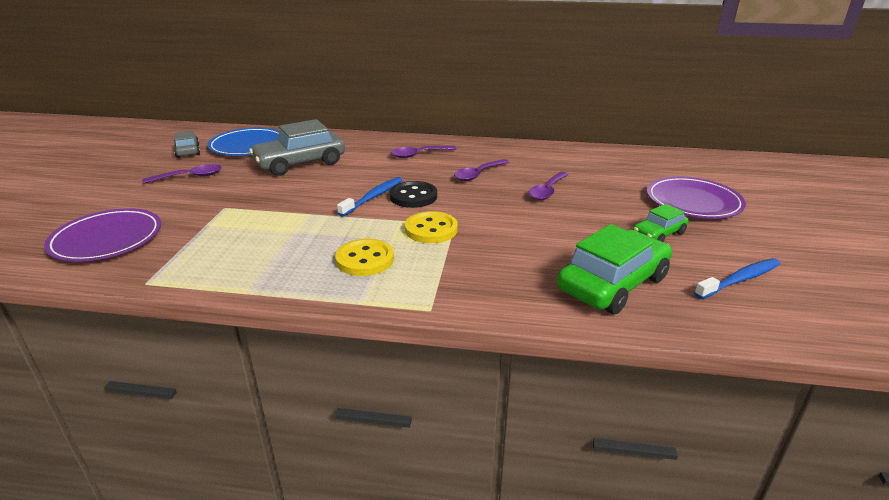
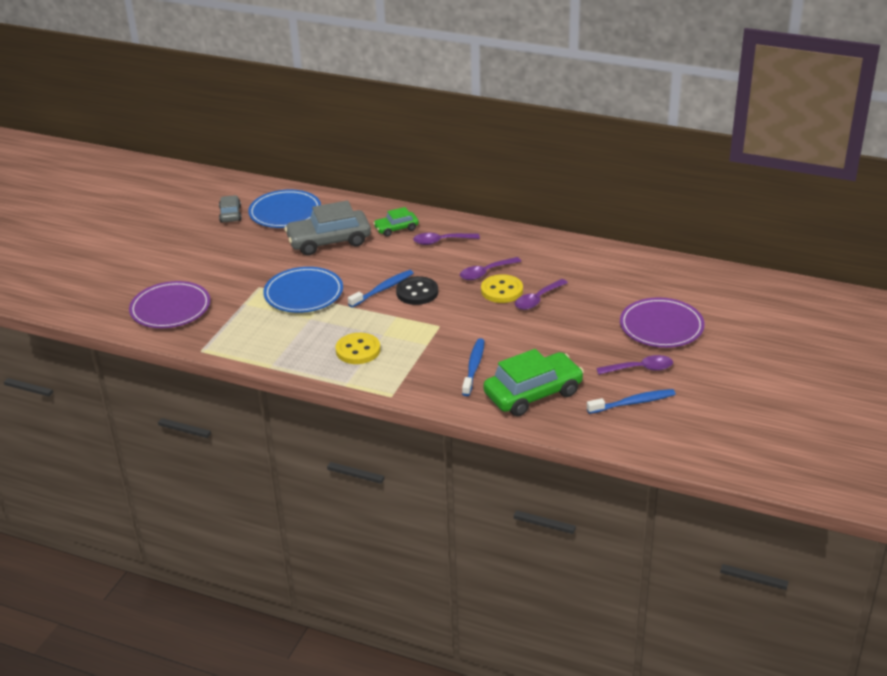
camera: 15 degrees right, 5 degrees up
(190, 177) = (232, 248): purple spoon -> purple spoon (640, 369)
(281, 209) = (303, 293): none -> blue plate
(431, 229) = (418, 329): yellow button -> yellow button (502, 290)
(519, 262) = (473, 367): none -> blue toothbrush
(658, 234) = (603, 355): green car -> green car (396, 228)

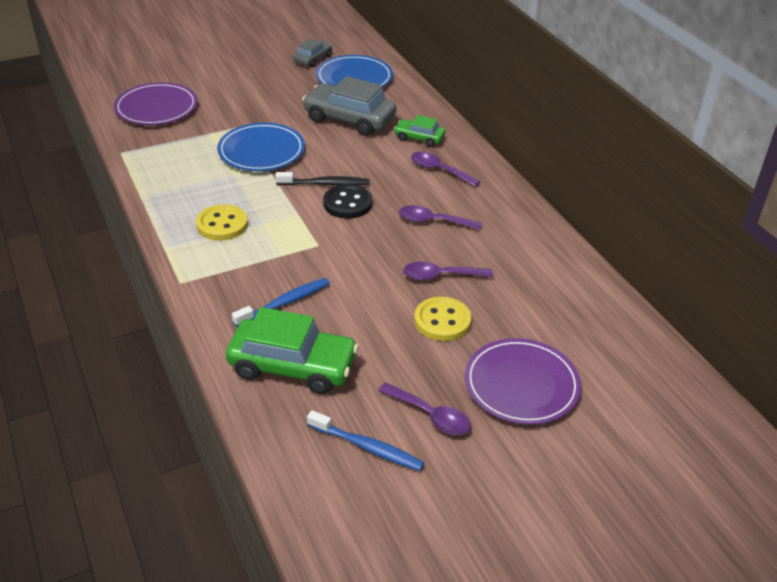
camera: 40 degrees right, 5 degrees up
(383, 289) = (325, 184): blue toothbrush -> black toothbrush
(502, 290) = (421, 247): yellow button -> yellow button (442, 321)

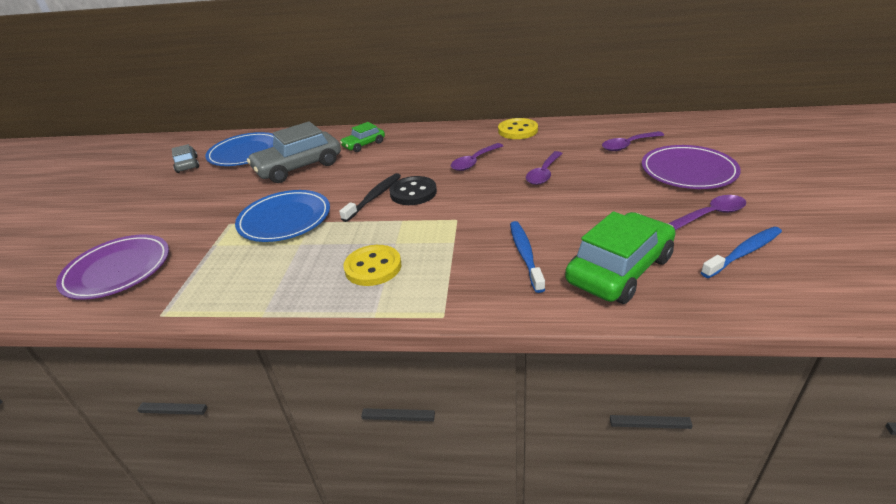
camera: 55 degrees left, 5 degrees down
(439, 170) = (413, 146): purple spoon -> purple spoon (628, 145)
(442, 321) = (599, 185): yellow button -> yellow button (517, 130)

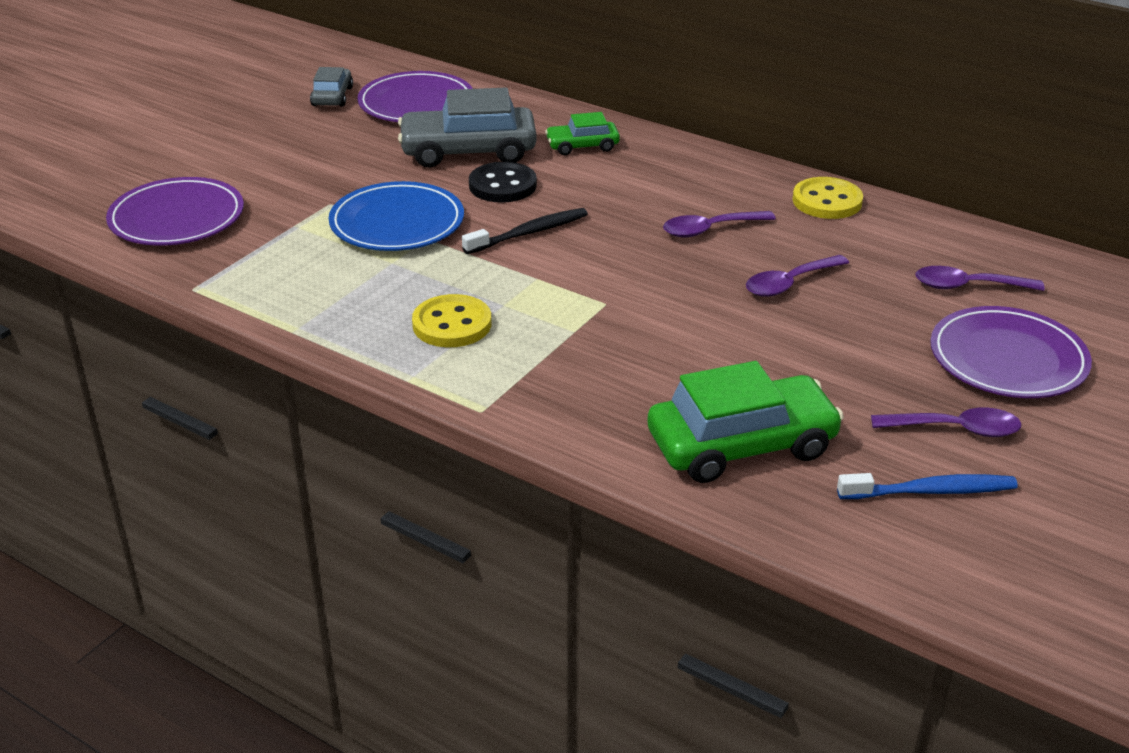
camera: 25 degrees right, 0 degrees up
(245, 153) = (416, 103): blue plate -> purple plate
(413, 192) = (584, 245): black button -> black button (502, 185)
(525, 255) = (645, 381): blue toothbrush -> none

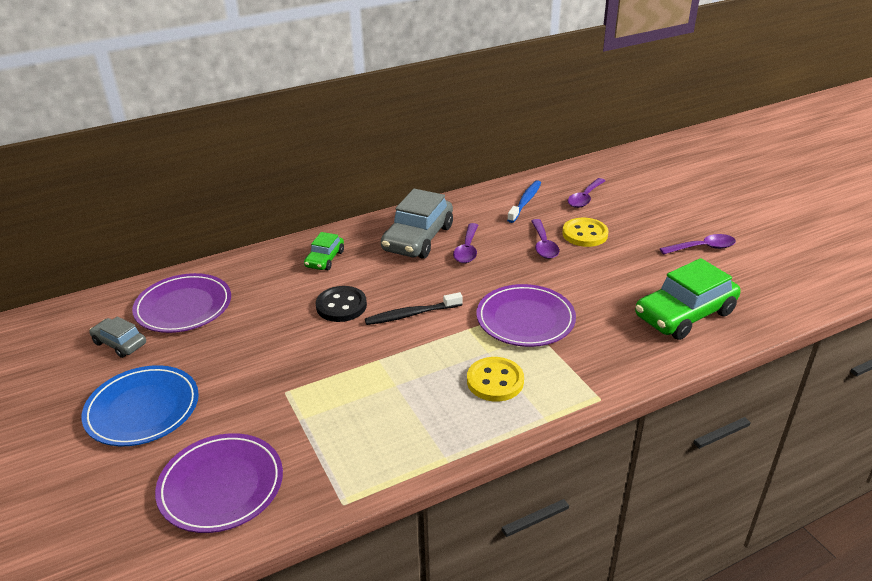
camera: 60 degrees left, 0 degrees up
(397, 223) = (345, 367): blue plate -> blue plate (142, 409)
(468, 151) = (280, 305): grey car -> grey car (418, 238)
(529, 233) = (411, 314): black toothbrush -> black toothbrush turned 105 degrees counterclockwise
(741, 445) = (684, 314): green car -> green car turned 135 degrees counterclockwise
(827, 201) = (471, 204): yellow button -> yellow button (585, 234)
(930, 491) = (748, 273): blue toothbrush -> blue toothbrush (525, 202)
(955, 429) = (703, 248): purple spoon -> purple spoon turned 45 degrees clockwise
(1008, 359) = (653, 212): purple plate -> purple plate (525, 319)

